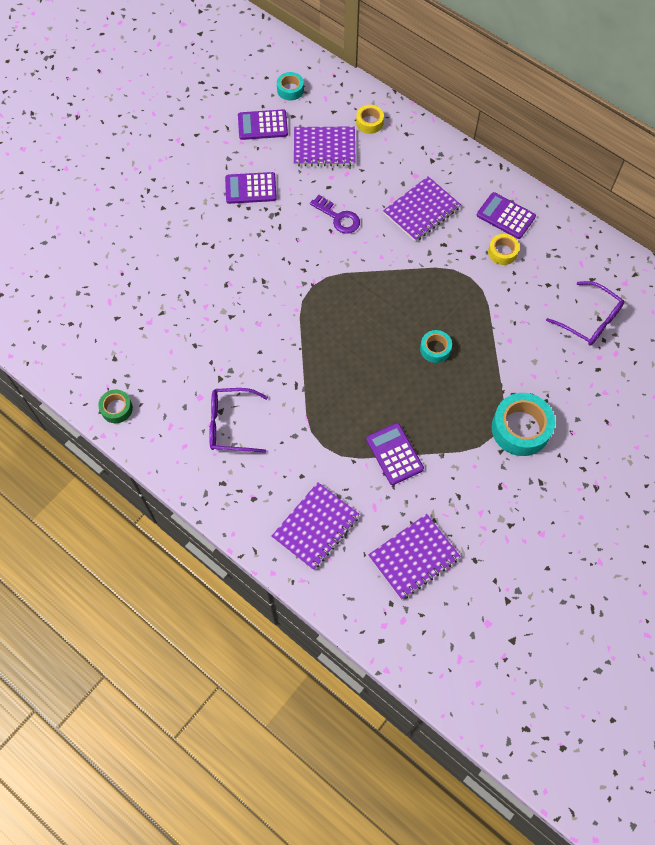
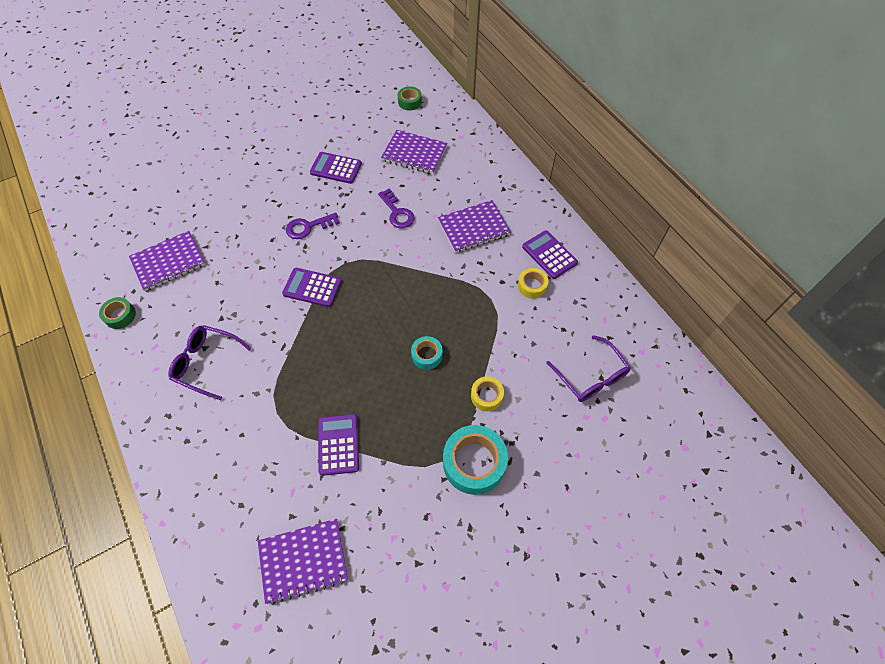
camera: 20 degrees right, 5 degrees down
(256, 260) = (308, 227): none -> purple key
(262, 125) = (372, 122): purple calculator -> purple calculator (312, 287)
(290, 90) = (409, 102): turquoise tape -> green tape
(316, 527) = (227, 491): purple notebook -> purple notebook (168, 262)
(369, 122) = (463, 144): yellow tape -> yellow tape (486, 396)

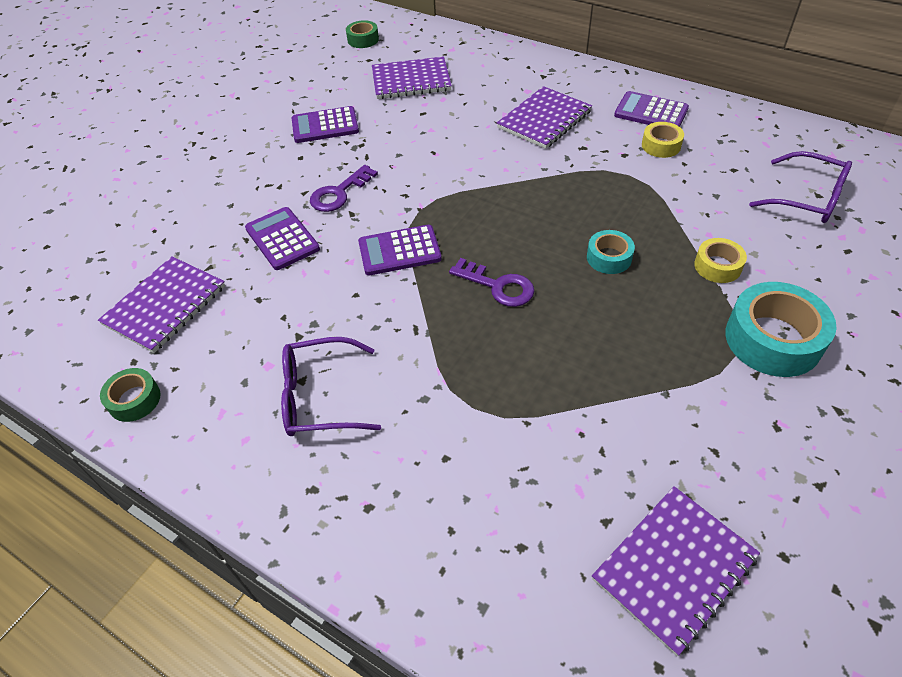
camera: 25 degrees left, 10 degrees down
(338, 444) = (590, 402): purple calculator -> purple calculator (282, 239)
(397, 212) = (441, 139): purple key -> purple key (498, 286)

